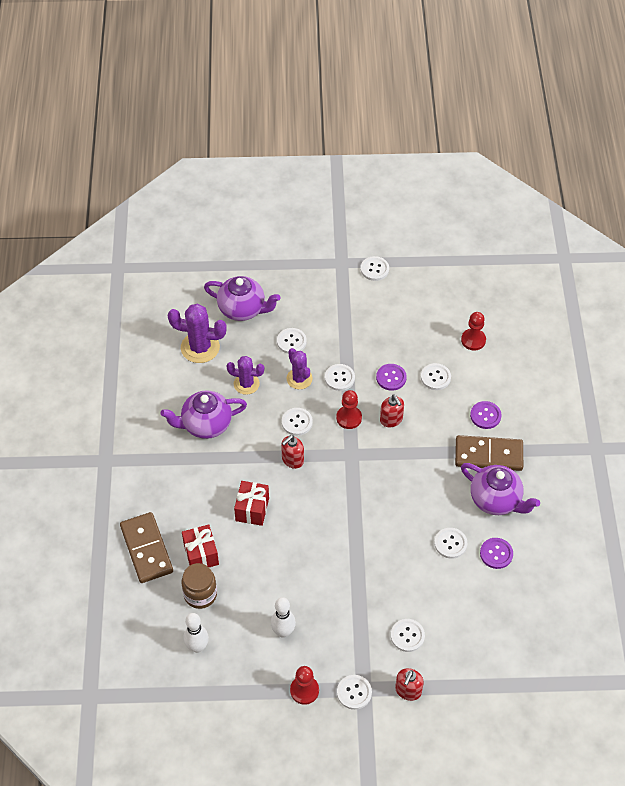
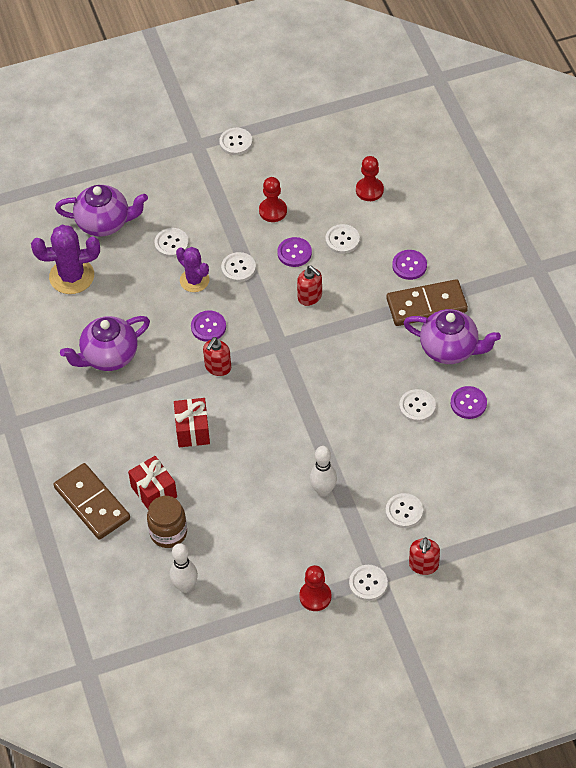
camera: 15 degrees left, 0 degrees up
(246, 384) = (138, 301): purple cactus -> none
(283, 632) = (271, 545): white bowling pin -> white bowling pin (323, 490)
(297, 422) = (208, 327): white button -> purple button
(349, 418) = (263, 307): red pawn -> red pawn (273, 211)

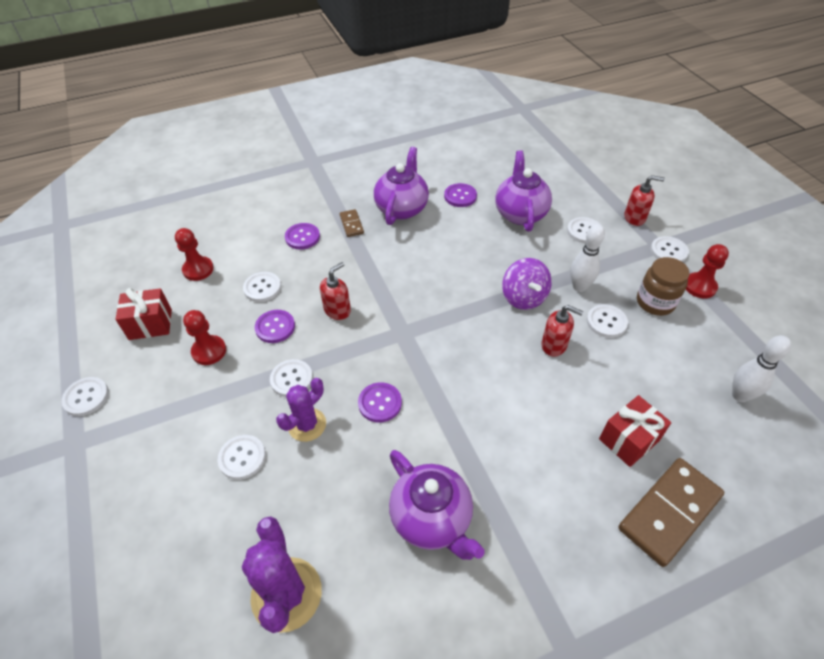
camera: 95 degrees left, 5 degrees down
(104, 223) = (189, 555): purple teapot -> purple teapot (520, 213)
(168, 533) = (678, 419): brown jar -> brown jar (655, 302)
(192, 430) = (532, 406): red gift -> red gift (150, 324)
(218, 367) = (439, 388): red soap dispenser -> red soap dispenser (554, 345)
(313, 442) = (523, 297): none -> purple spinning top
(417, 406) = (468, 227): white button -> white button (606, 322)
(426, 305) = (351, 224): brown domino -> brown domino, size x0.48

